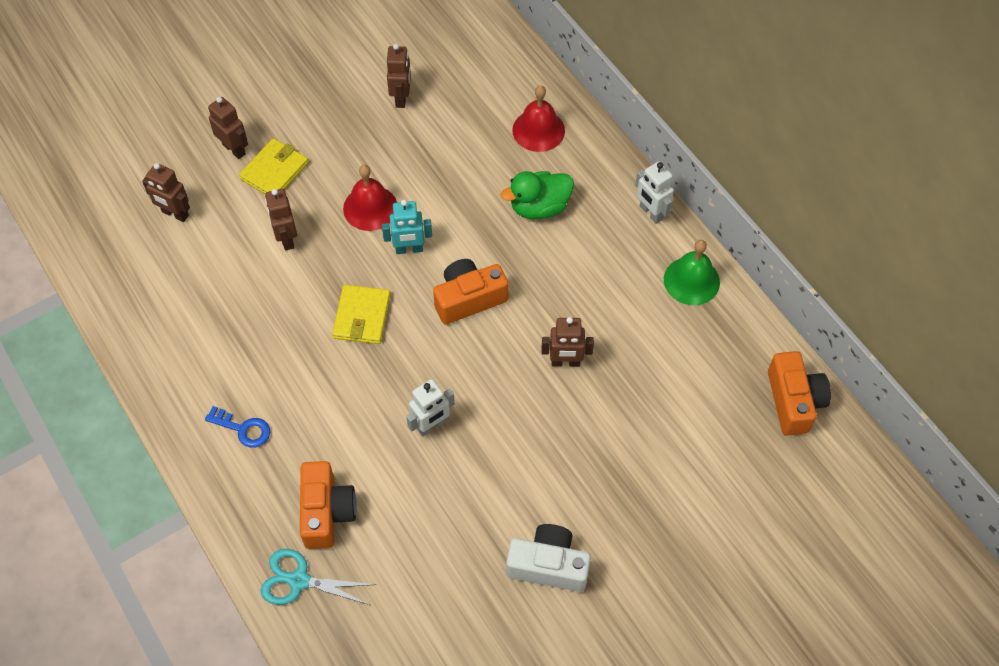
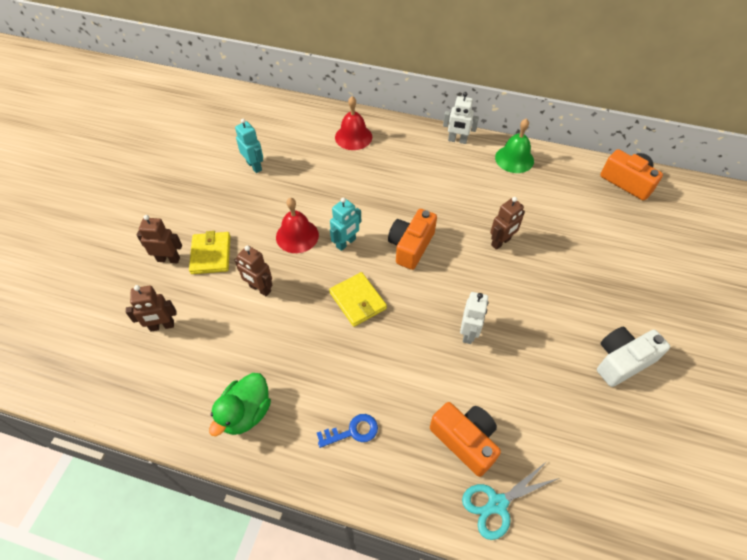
camera: 40 degrees left, 5 degrees down
(401, 98) = (254, 166): brown robot -> turquoise robot
(539, 207) = (396, 173): green duck -> green duck (246, 413)

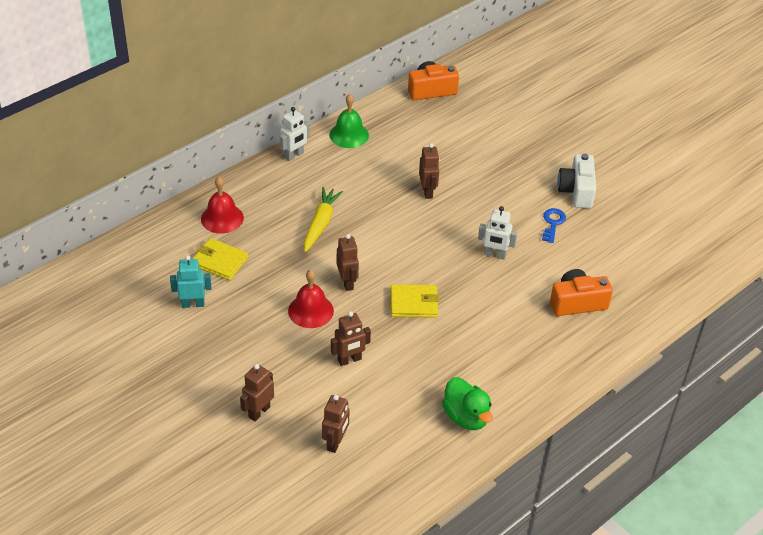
camera: 60 degrees left, 10 degrees down
(211, 254) = (280, 379): yellow wallet -> yellow wallet (220, 261)
(346, 243) = (347, 282): turquoise robot -> brown robot
(352, 431) = (527, 360): blue key -> blue key (553, 223)
(398, 193) = (320, 223): none -> yellow carrot
(411, 246) = (386, 245): orange camera -> none
(468, 333) = (494, 255): white robot -> white robot turned 150 degrees clockwise
(497, 504) = (631, 310): turquoise scissors -> none

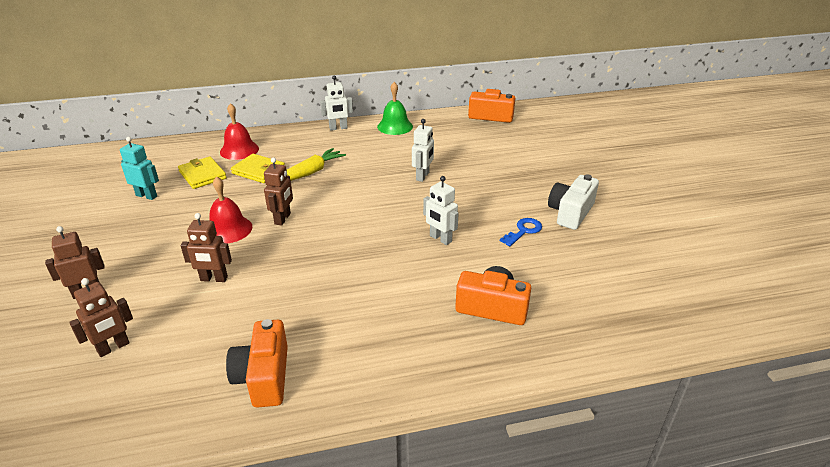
camera: 30 degrees right, 10 degrees down
(414, 303) = (323, 253): yellow wallet -> yellow wallet (258, 171)
(427, 191) = (423, 176): brown robot -> white robot
(466, 417) = (264, 377): green duck -> orange camera

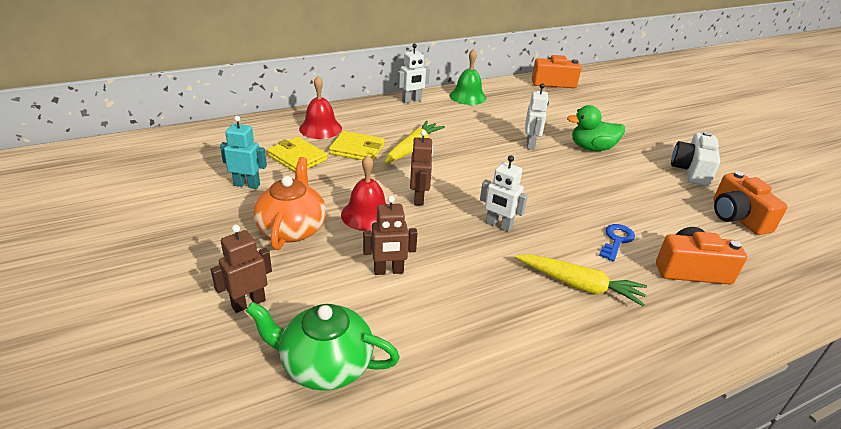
camera: 15 degrees left, 0 degrees up
(113, 347) = (325, 365): brown robot -> green teapot
(159, 236) = (292, 228): none -> orange teapot
(264, 377) = (519, 374): orange camera -> orange camera (737, 217)
(372, 309) = (579, 285): none -> yellow carrot
(440, 239) = (592, 205): white robot -> white robot (498, 225)
(482, 183) = (592, 148): none -> green duck
(523, 231) = (663, 191): blue key -> blue key (616, 240)

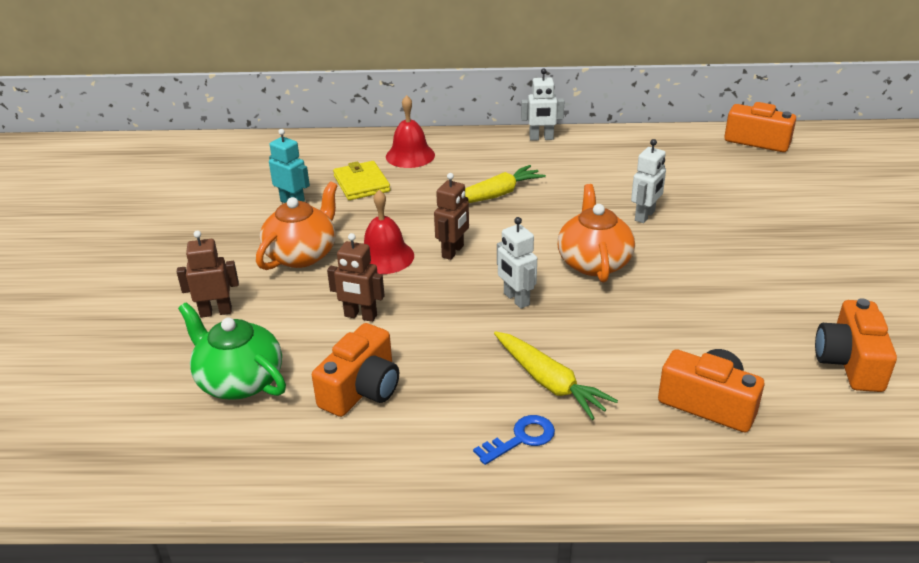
camera: 30 degrees right, 0 degrees up
(357, 149) = (431, 185): yellow wallet -> none
(444, 337) = (362, 389): none -> orange camera
(468, 96) = (618, 143): green bell -> none
(527, 184) = (593, 262): none -> orange teapot
(592, 148) = (726, 235): green duck -> none
(616, 240) = (644, 348): blue key -> blue key (521, 439)
(691, 170) = (847, 291): white camera -> none

